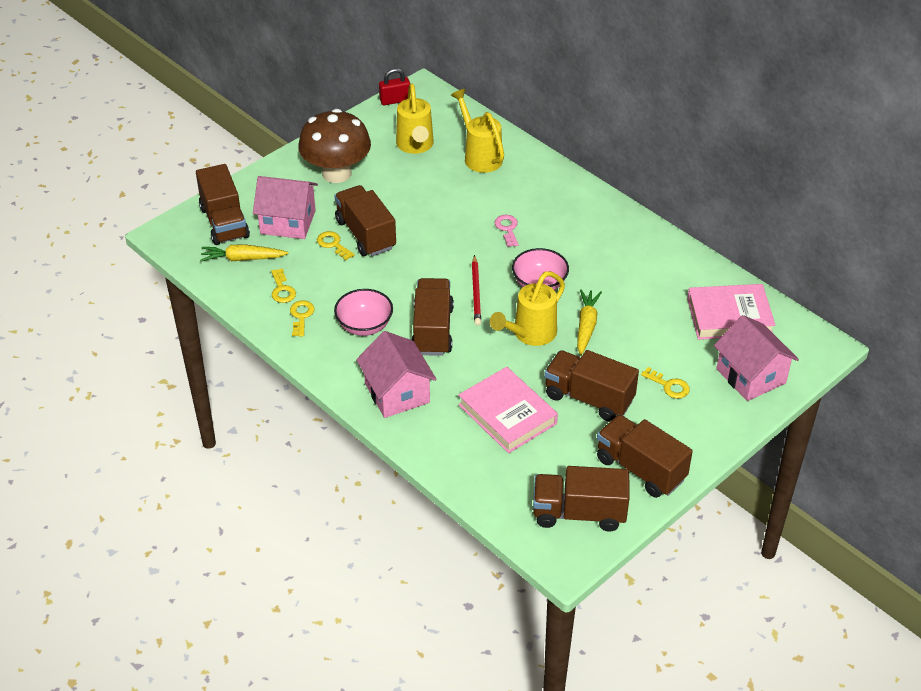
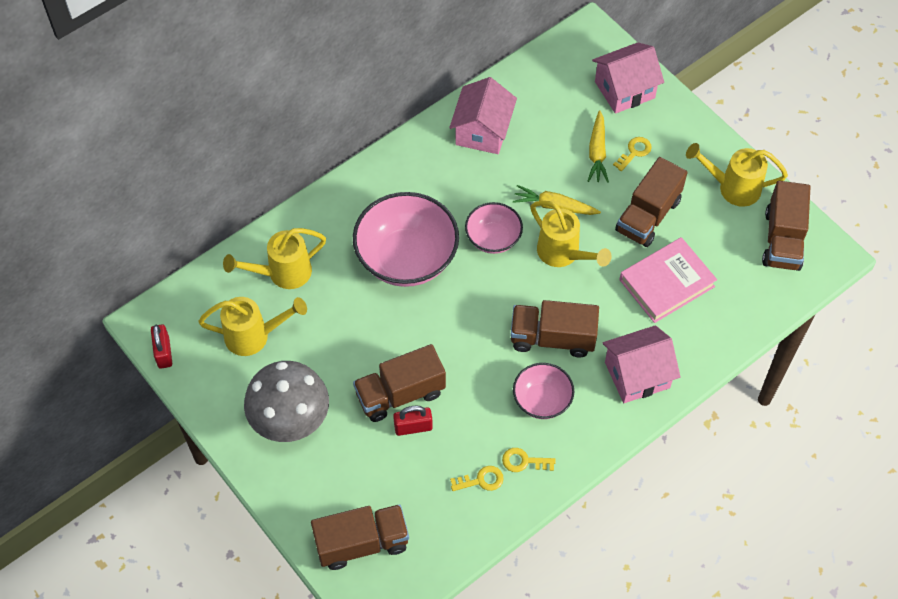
camera: 85 degrees left, 15 degrees up
(243, 259) = (427, 522): yellow carrot -> yellow carrot (597, 152)
(288, 222) = (370, 474): pink house -> pink house (482, 131)
(333, 244) = (413, 427): yellow key -> red padlock
(336, 173) = (290, 420): brown mushroom -> grey mushroom
(476, 292) = (500, 295): red pencil -> none
(507, 229) = (406, 258): pink key -> pink bowl
(640, 469) = (732, 188): brown truck -> yellow watering can
(729, 316) = (549, 92): pink book -> none

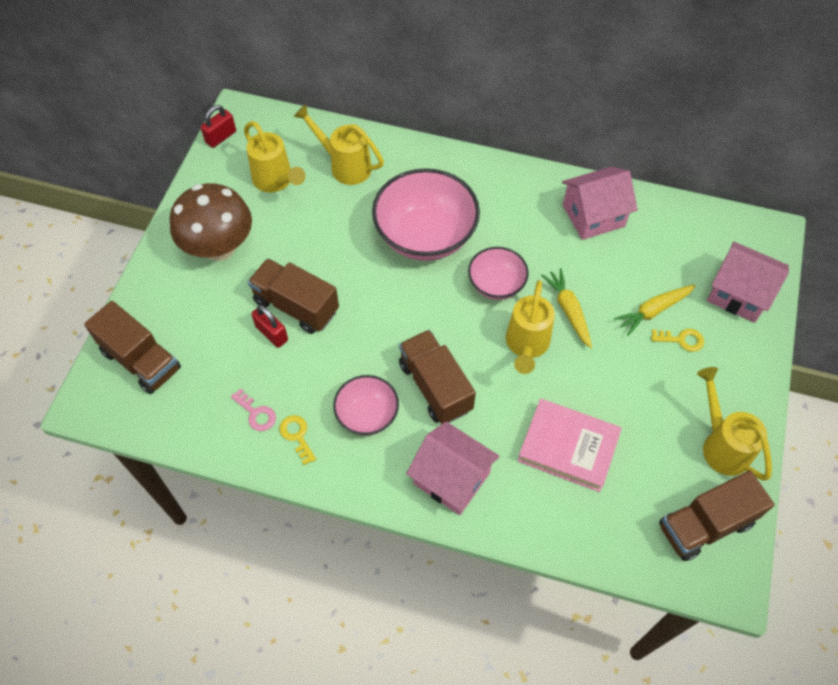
camera: 55 degrees right, 0 degrees up
(290, 420) = (219, 247): grey mushroom -> brown mushroom
(481, 480) = (256, 413): yellow key -> pink key
(648, 215) = (625, 390): brown truck -> none

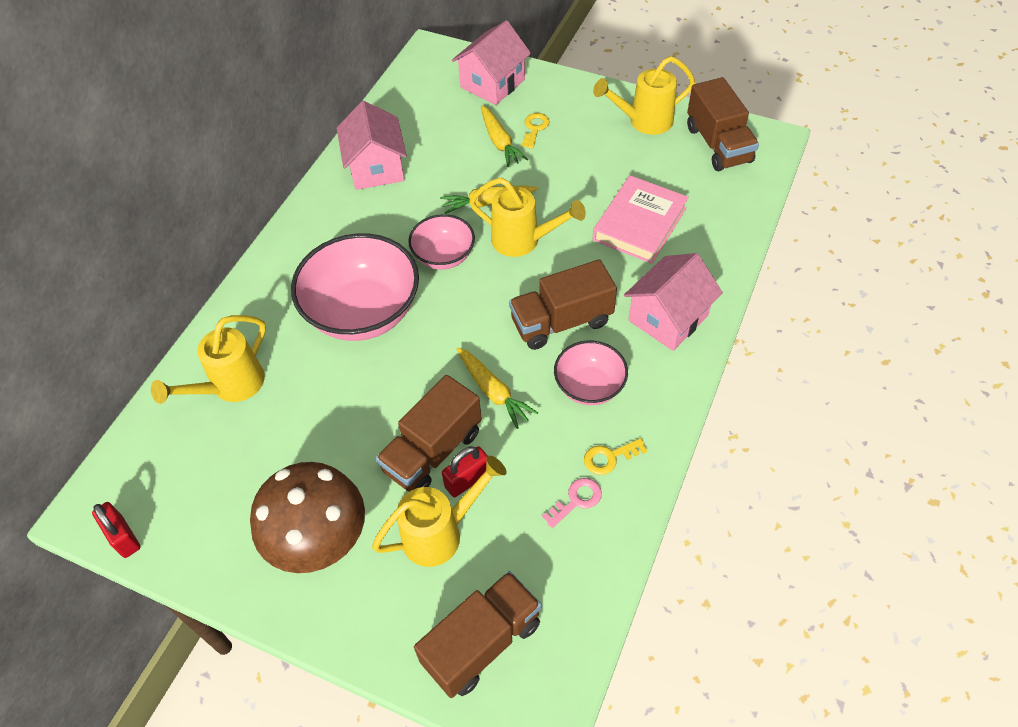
camera: 80 degrees left, 5 degrees down
(276, 181) = (229, 467): yellow watering can -> yellow watering can (441, 533)
(355, 341) = (493, 391): none -> yellow carrot

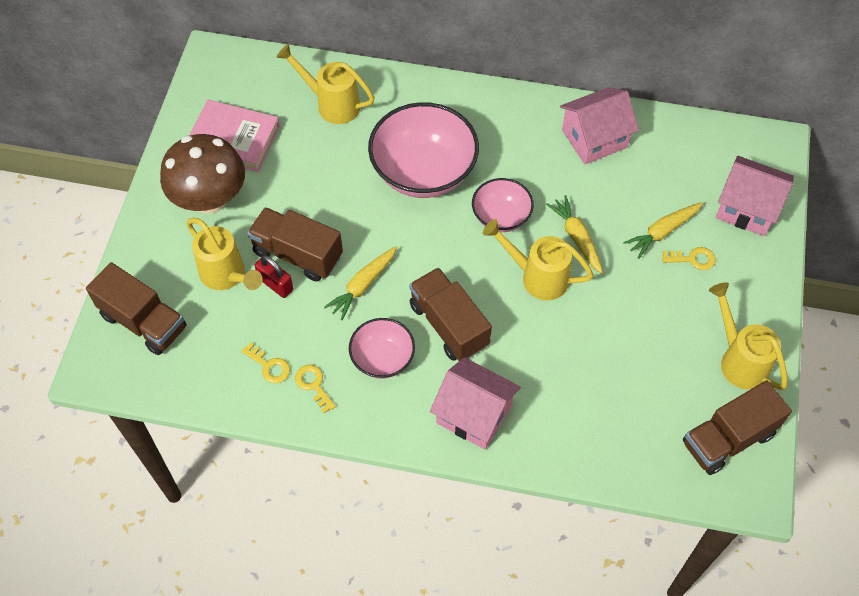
camera: 75 degrees right, 5 degrees up
(123, 537) = (197, 83): red padlock -> none
(523, 241) = (537, 277): yellow watering can -> yellow watering can turned 105 degrees clockwise
(576, 500) = (269, 366): pink key -> yellow key
(639, 224) = (587, 374): pink book -> pink book (234, 139)

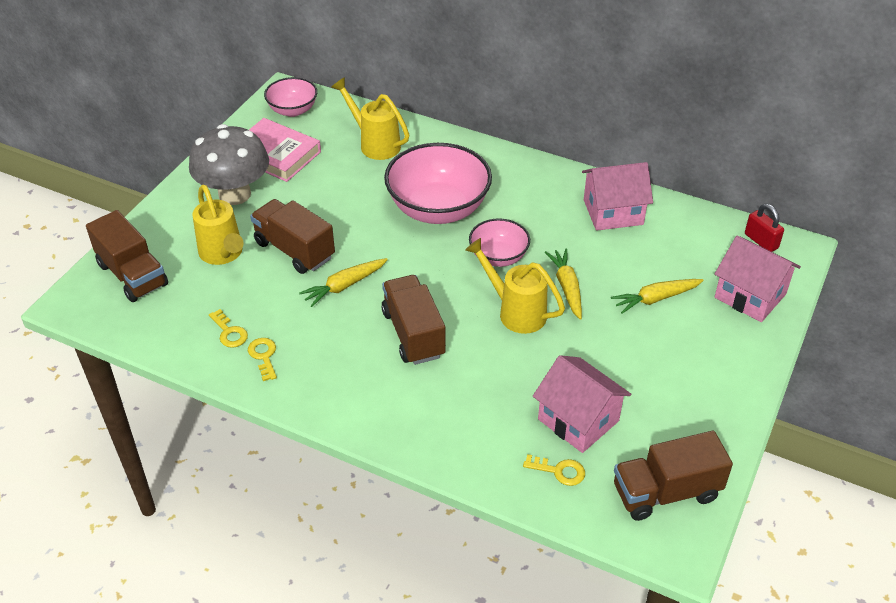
camera: 15 degrees right, 15 degrees down
(210, 199) = (234, 194): brown mushroom -> grey mushroom
(275, 284) = (264, 269): red padlock -> red padlock (761, 241)
(382, 358) = (338, 348): pink bowl -> pink bowl (293, 110)
(474, 414) = (408, 413): pink house -> pink house (578, 420)
(693, 259) = (679, 327): yellow key -> yellow key (559, 471)
(739, 360) = (700, 423): yellow watering can -> none

